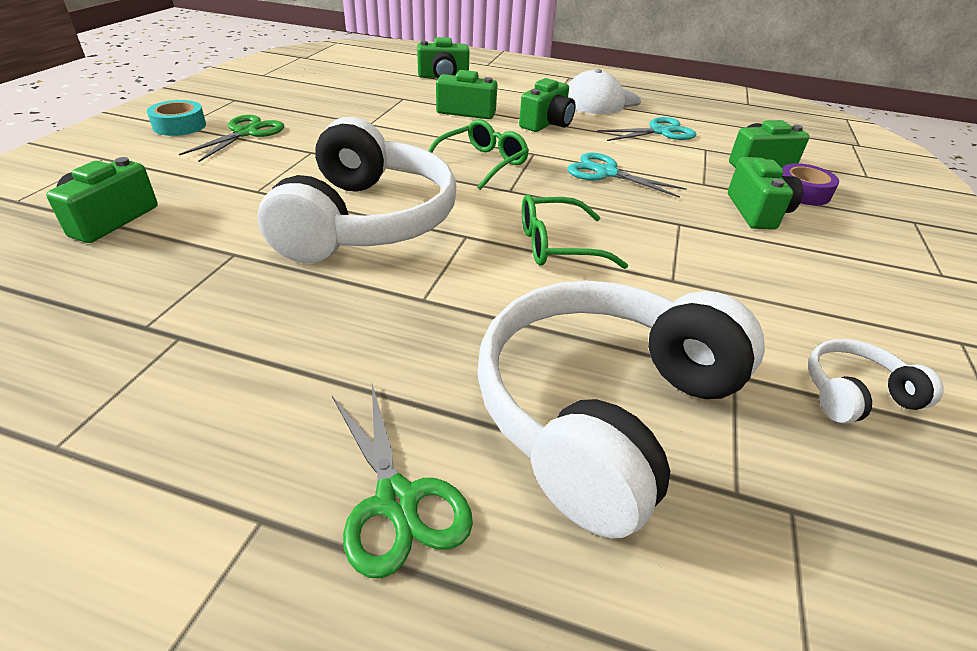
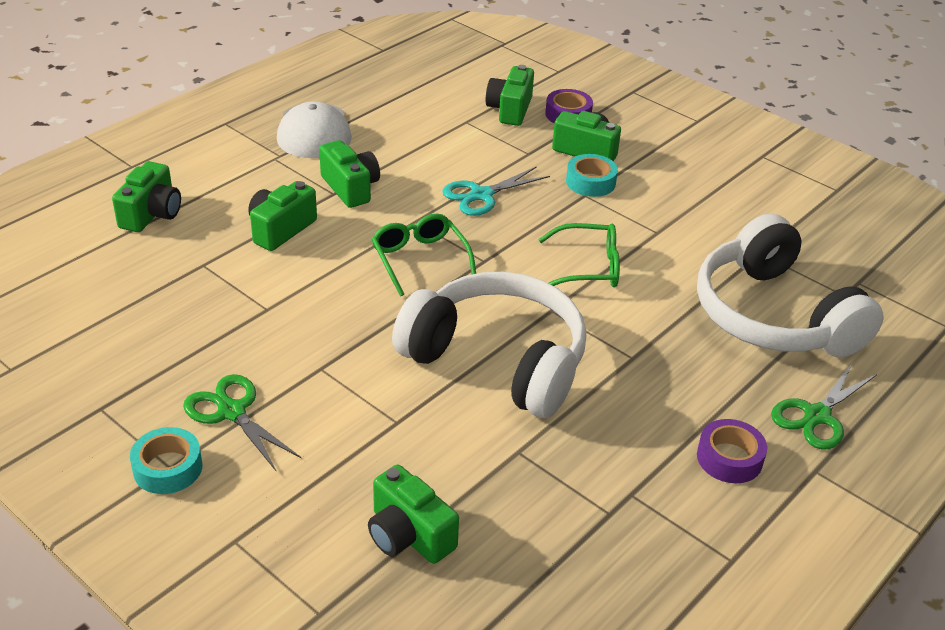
camera: 65 degrees left, 0 degrees up
(265, 411) = (729, 458): none -> purple tape
(397, 500) = (817, 416): green scissors -> green scissors turned 135 degrees clockwise
(557, 245) = (588, 267): green glasses -> green glasses turned 105 degrees counterclockwise
(660, 132) = (414, 129): turquoise scissors -> none
(706, 223) = (590, 182): none -> turquoise tape
(855, 393) = (790, 218): white headphones -> none

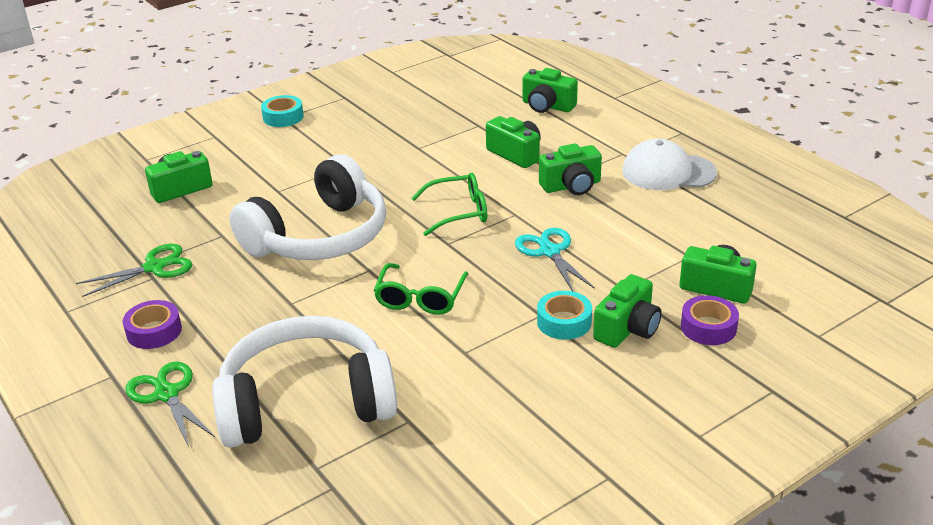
camera: 105 degrees right, 5 degrees down
(232, 412) = (319, 135): green scissors -> green scissors (154, 267)

